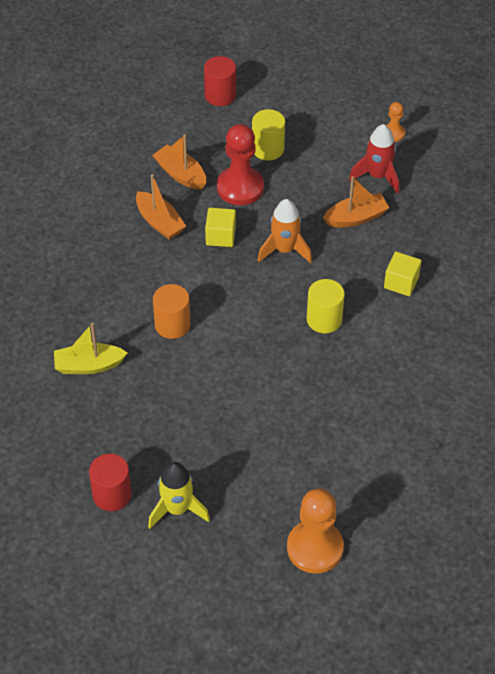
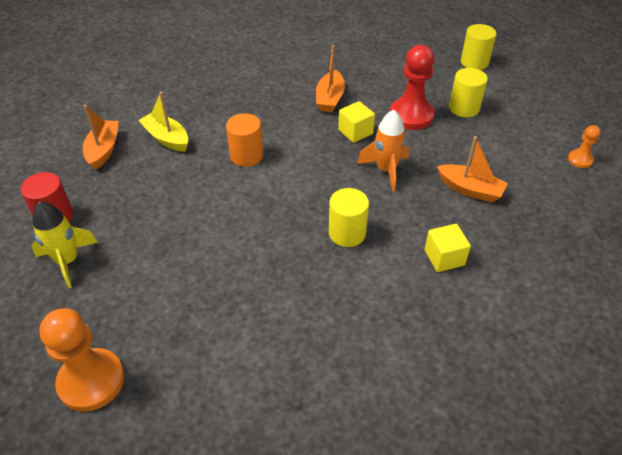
camera: 50 degrees right, 5 degrees down
(180, 174) = (383, 84): orange boat -> orange boat (103, 150)
(220, 95) = (474, 62): red cylinder -> yellow cylinder
(377, 176) = (527, 177): red rocket -> none

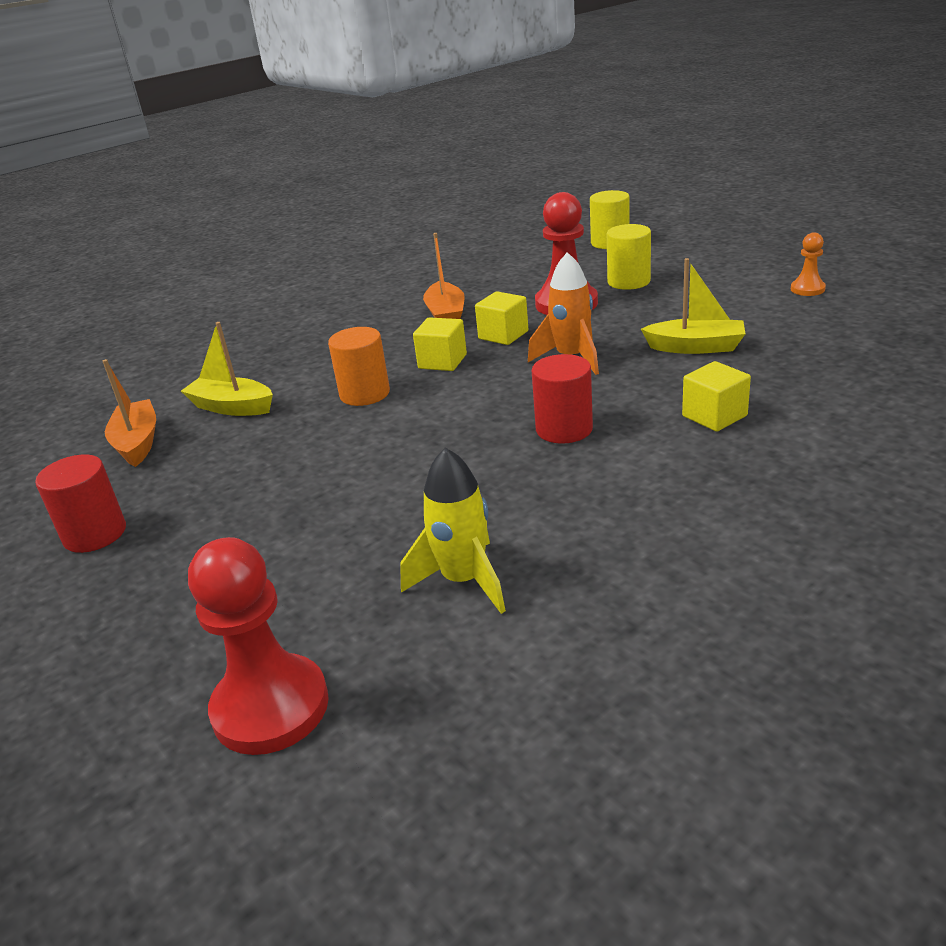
camera: 15 degrees left, 15 degrees down
(68, 261) = (146, 577): yellow rocket -> yellow rocket (463, 580)
(91, 381) = (270, 707): orange pawn -> red pawn
(306, 143) = (442, 361): none -> yellow cube
(347, 233) = (564, 429): yellow cylinder -> red cylinder
(470, 189) = (695, 347): orange boat -> yellow boat

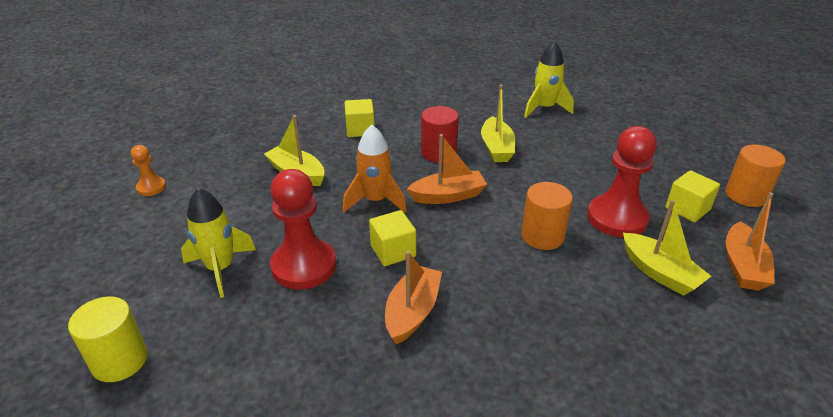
camera: 155 degrees left, 5 degrees up
(95, 534) = (746, 195): red cylinder -> orange cylinder
(270, 707) = (636, 98): red pawn -> red pawn (617, 218)
(442, 361) = (463, 243): yellow cube -> yellow cube (687, 209)
(490, 467) = (496, 148): none -> yellow boat
(498, 390) = (448, 196): none -> orange boat
(628, 282) = (220, 269): yellow cylinder -> yellow rocket

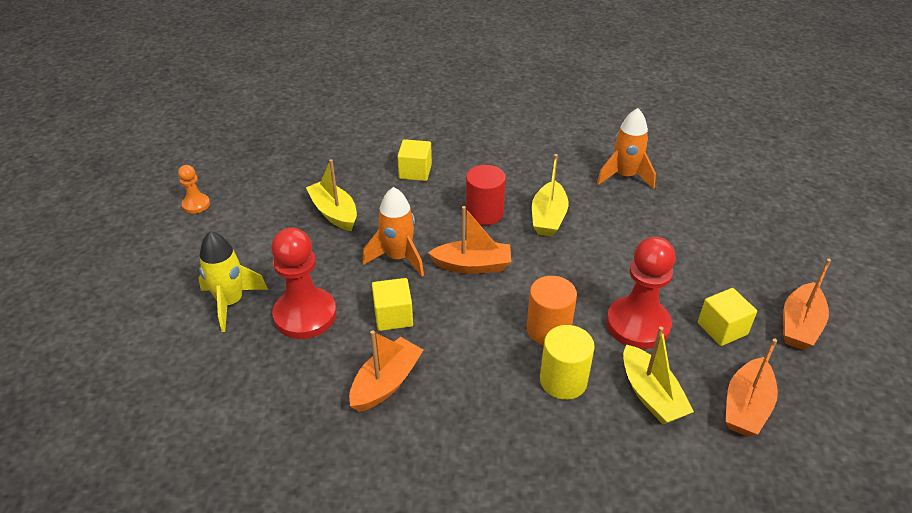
camera: 15 degrees right, 5 degrees up
(120, 360) = (122, 373): yellow cylinder -> yellow cylinder (563, 380)
(544, 108) = (624, 176): yellow rocket -> orange rocket
(746, 195) = (799, 325): orange cylinder -> orange boat

